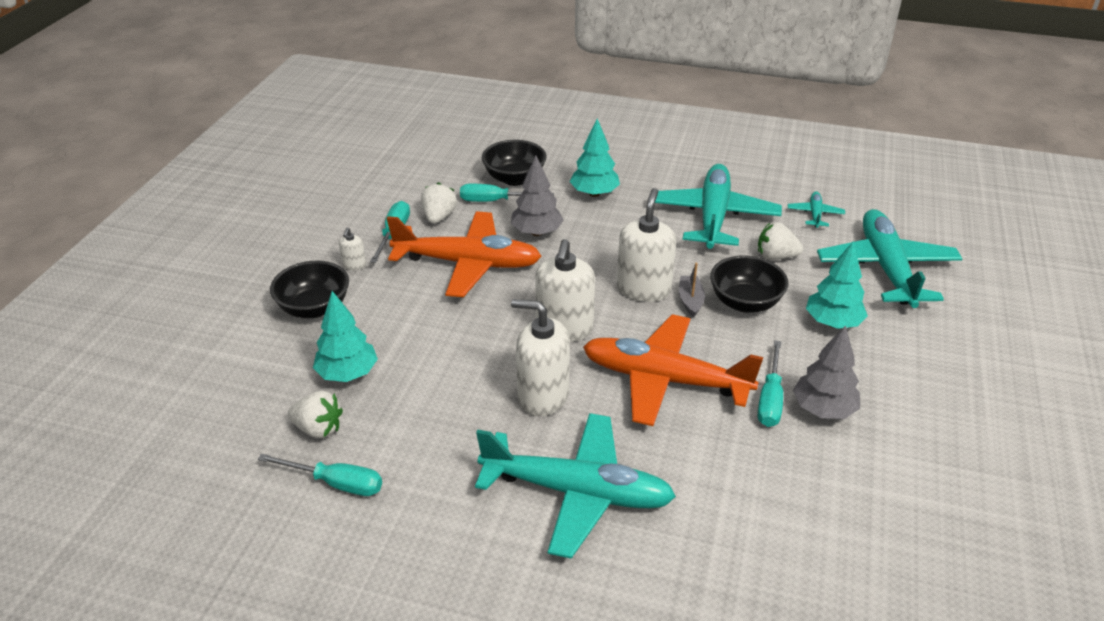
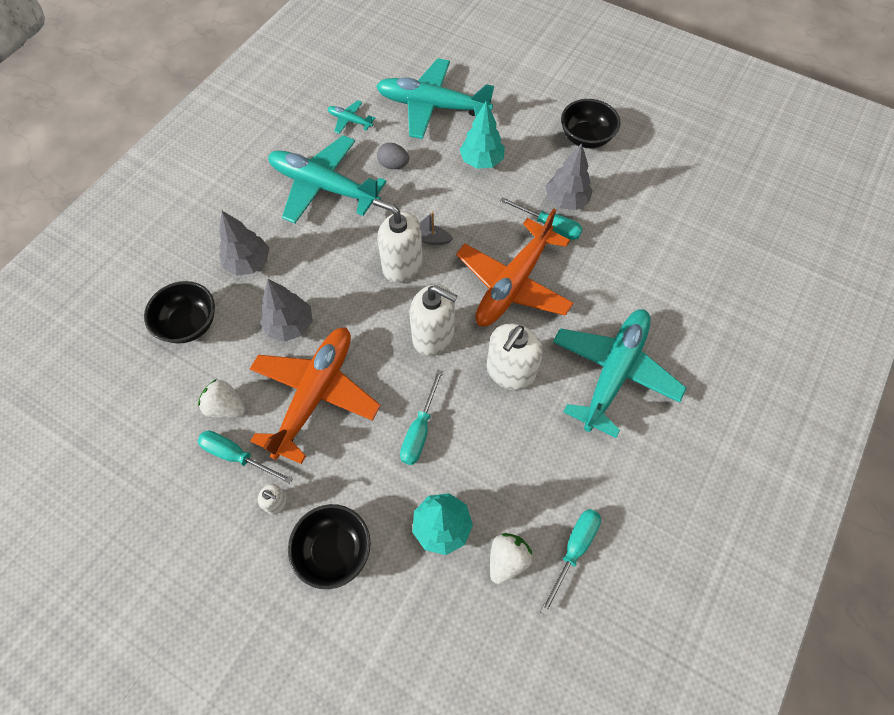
camera: 75 degrees left, 25 degrees up
(495, 201) = (221, 350): turquoise screwdriver -> turquoise screwdriver (420, 430)
(594, 193) = (249, 263): turquoise tree -> grey tree
(745, 302) = (442, 204): black bowl -> black bowl (585, 138)
(775, 256) = (393, 165): white strawberry -> grey egg

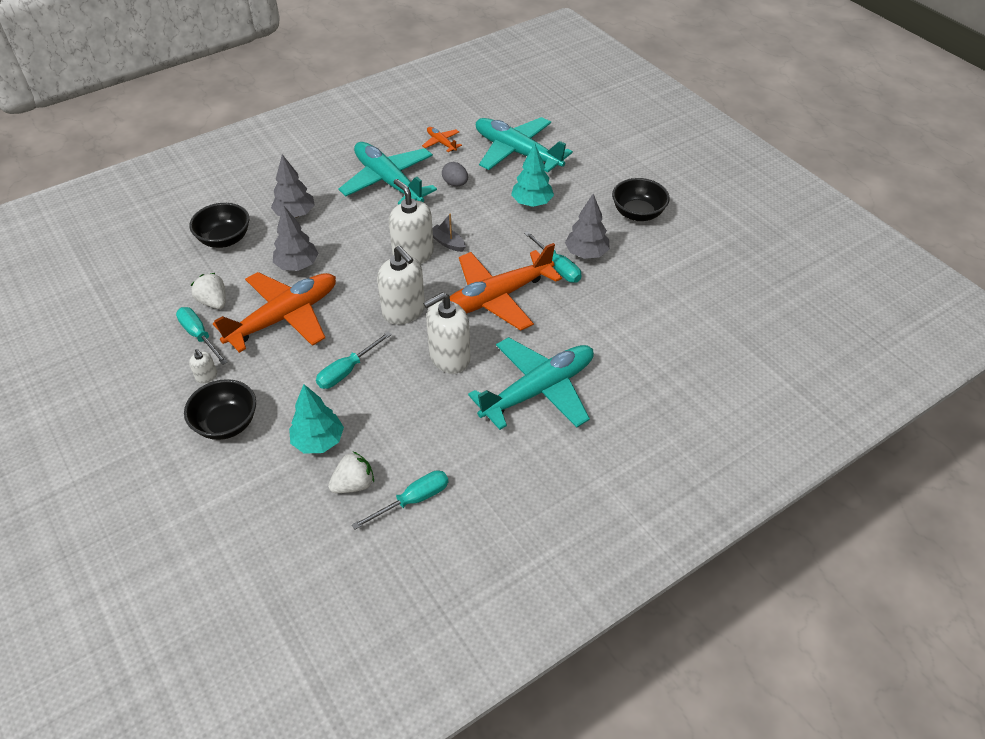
camera: 25 degrees right, 15 degrees down
(350, 120) = (441, 143): turquoise plane -> orange plane

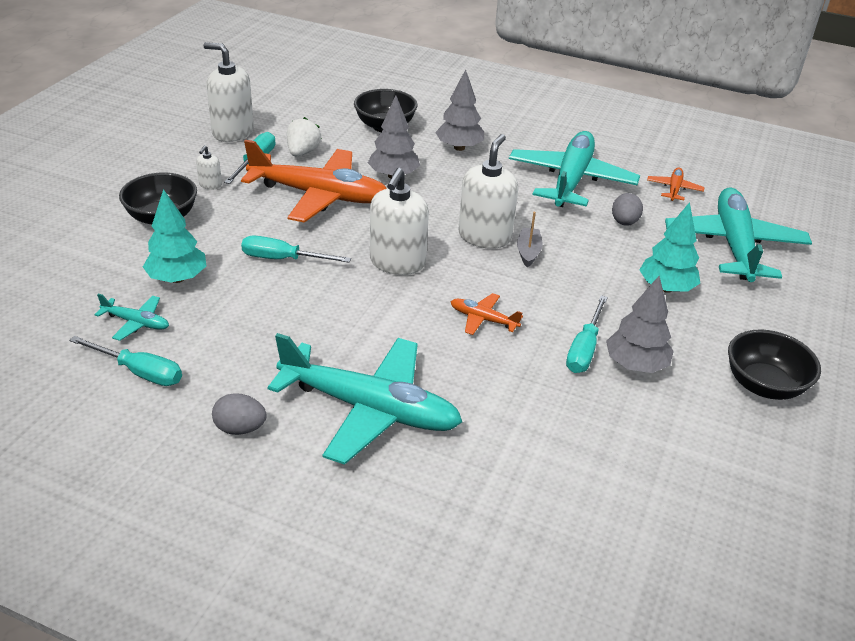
camera: 55 degrees right, 10 degrees down
(354, 484) = (136, 323): white strawberry -> turquoise plane
(449, 358) = (359, 319): white soap dispenser -> white soap dispenser (232, 132)
(496, 298) = (483, 319): orange plane -> orange plane, size x0.43
(511, 463) = (240, 428): none -> grey egg

